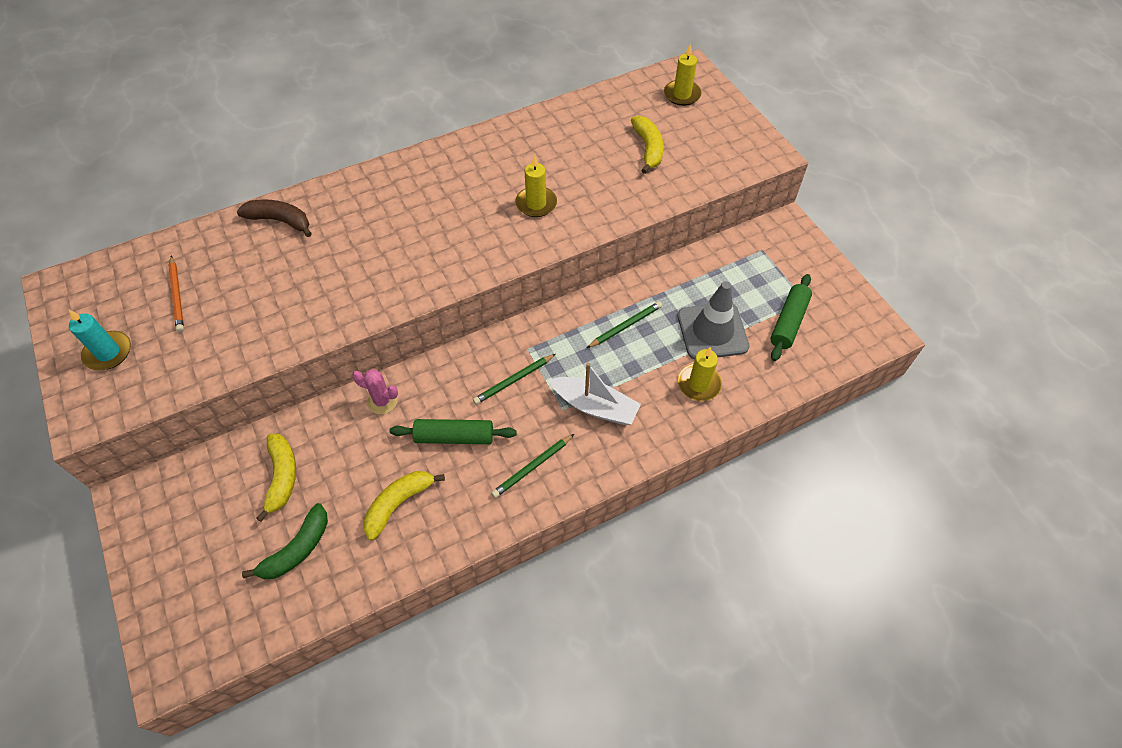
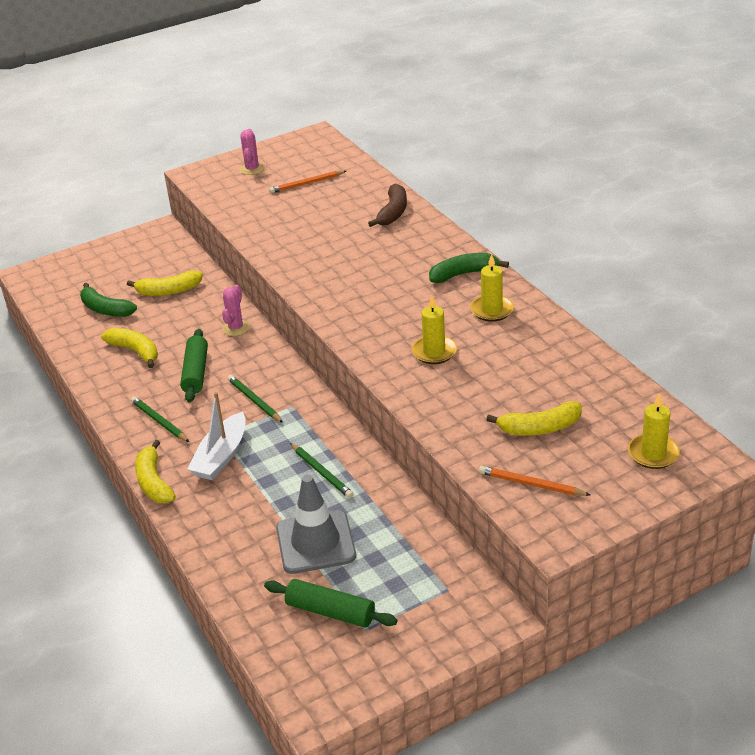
camera: 90 degrees right, 20 degrees down
(108, 352) = (252, 169): turquoise candle -> pink cactus
(417, 175) = (463, 274): none -> green banana
(627, 464) = (154, 482): none -> yellow banana
(699, 384) = (244, 532): yellow candle -> yellow candle (492, 310)
(713, 160) = (531, 484): none -> orange pencil

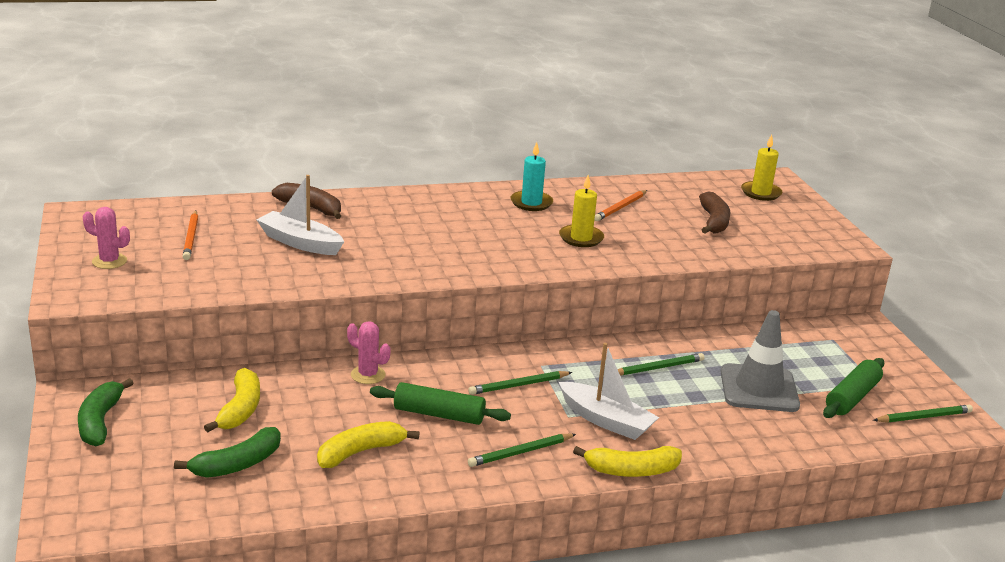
camera: 80 degrees left, 10 degrees down
(316, 671) = (923, 417): none -> green pencil
(327, 225) = (300, 243): none -> white boat
(463, 274) = (461, 201): green banana -> green banana (100, 421)
(492, 310) = (531, 203): yellow candle -> turquoise candle
(531, 484) = (784, 239): orange pencil -> orange pencil (620, 207)
(539, 428) = (713, 221): yellow banana -> brown banana

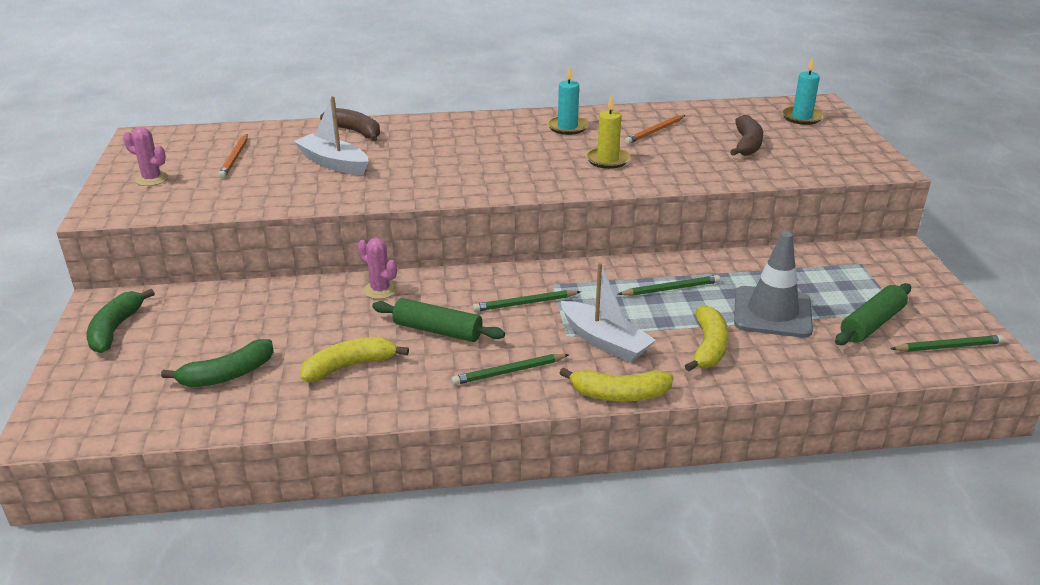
camera: 10 degrees right, 5 degrees up
(240, 409) = (249, 320): yellow banana -> yellow banana (708, 347)
(761, 193) = (801, 117): yellow candle -> turquoise candle

